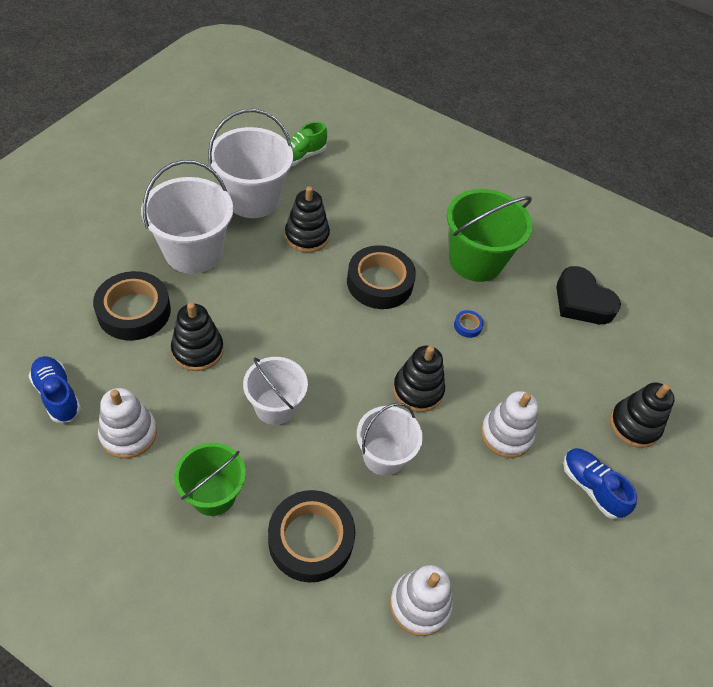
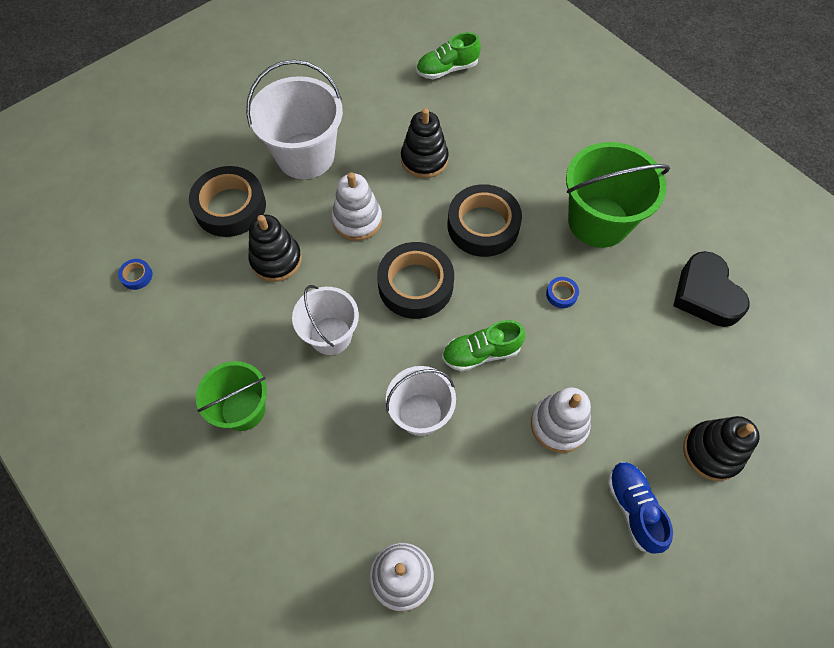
camera: 25 degrees right, 10 degrees up
(57, 395) = (137, 276): blue shoe -> blue tape
(128, 434) = (186, 329): white stacking toy -> white stacking toy (357, 220)
(252, 199) = (382, 108): white bucket -> none
(310, 539) = (318, 480): black tape -> black tape (415, 285)
(418, 390) = (481, 353): black stacking toy -> green shoe

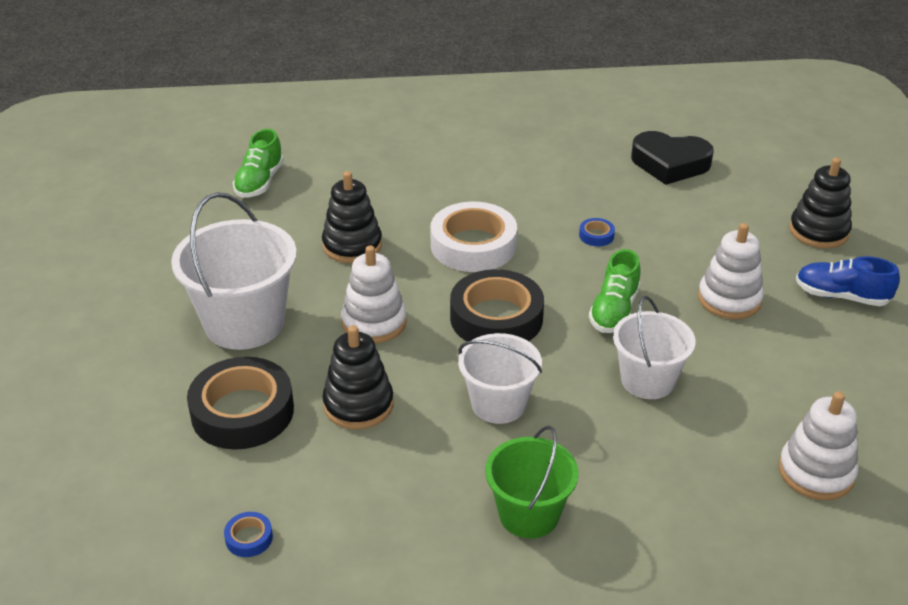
camera: 55 degrees left, 25 degrees down
(483, 225) = (473, 245): black tape -> white tape
(598, 221) = (541, 181): green bucket -> none

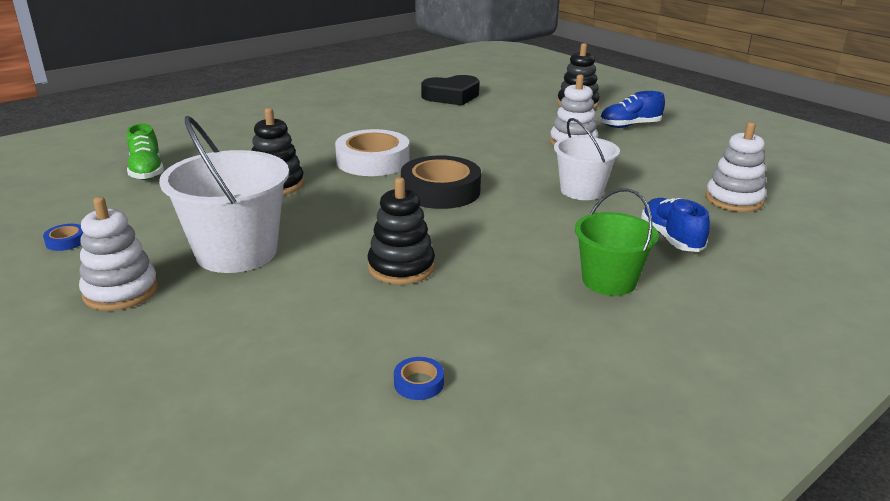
camera: 35 degrees left, 10 degrees down
(242, 412) = (305, 305): black tape -> none
(374, 322) = (351, 219): white stacking toy -> white stacking toy (121, 291)
(498, 404) = (504, 232): white bucket -> none
(596, 236) = (451, 136): blue tape -> blue tape (66, 241)
(614, 311) = (513, 166): green shoe -> none
(664, 492) = (671, 238): none -> blue shoe

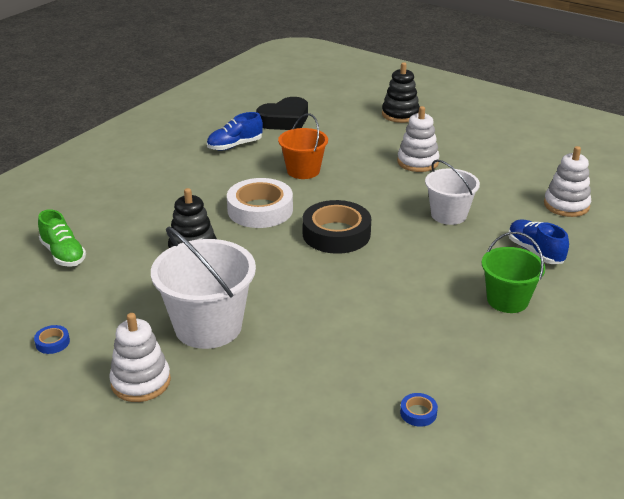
camera: 15 degrees left, 5 degrees up
(401, 267) = (349, 316): black stacking toy -> none
(442, 136) = (303, 171): none -> orange bucket
(629, 126) = (455, 135): blue shoe -> blue shoe (235, 145)

